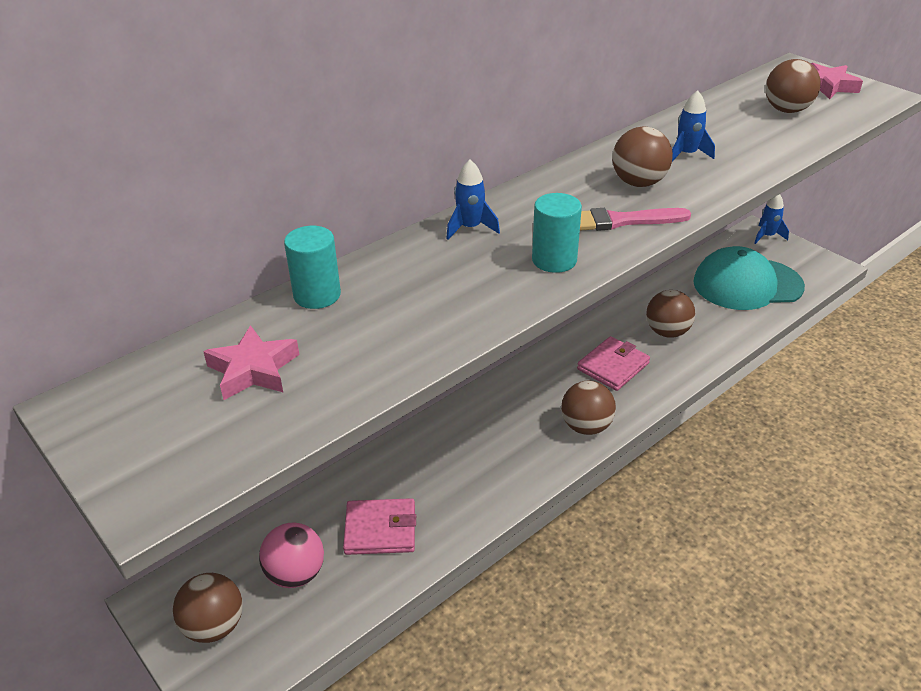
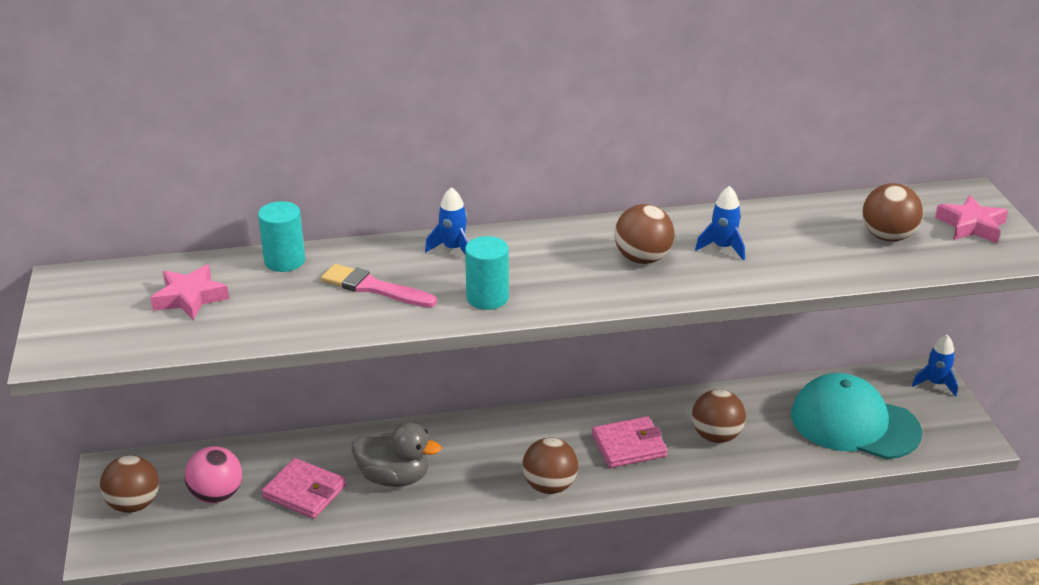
camera: 30 degrees right, 5 degrees down
(451, 478) = (394, 477): none -> grey duck
(621, 221) = (583, 286): pink brush -> pink brush (374, 288)

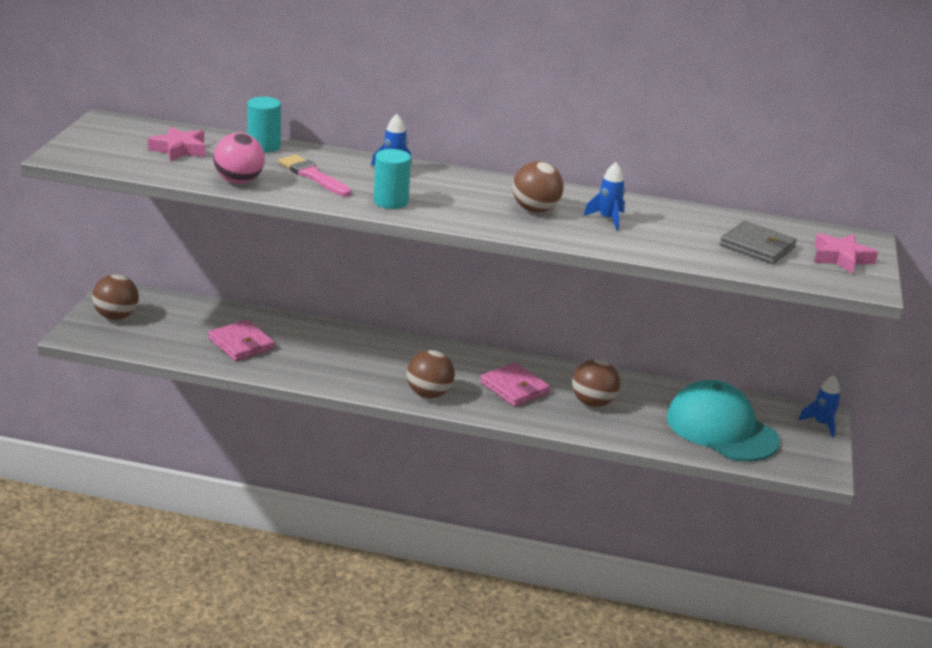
camera: 20 degrees right, 5 degrees down
(217, 495) = (177, 328): pink ball -> pink ball (239, 181)
(394, 477) = (314, 355): grey duck -> none
(629, 446) = (514, 388): pink wallet -> pink wallet turned 45 degrees clockwise
(887, 237) = (757, 246): brown ball -> grey wallet

